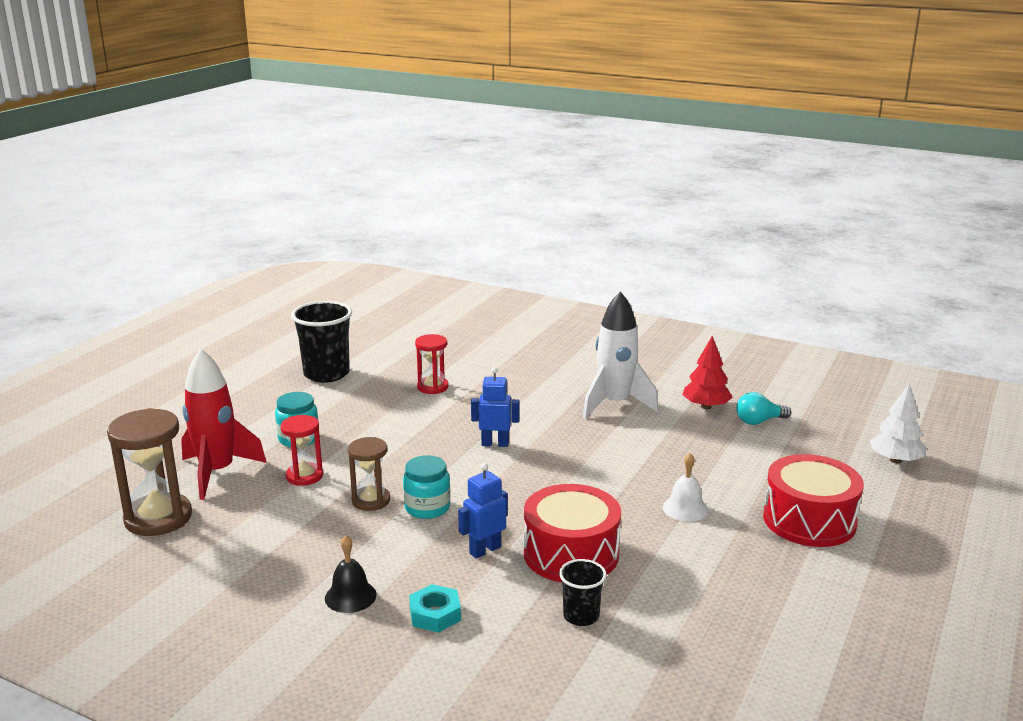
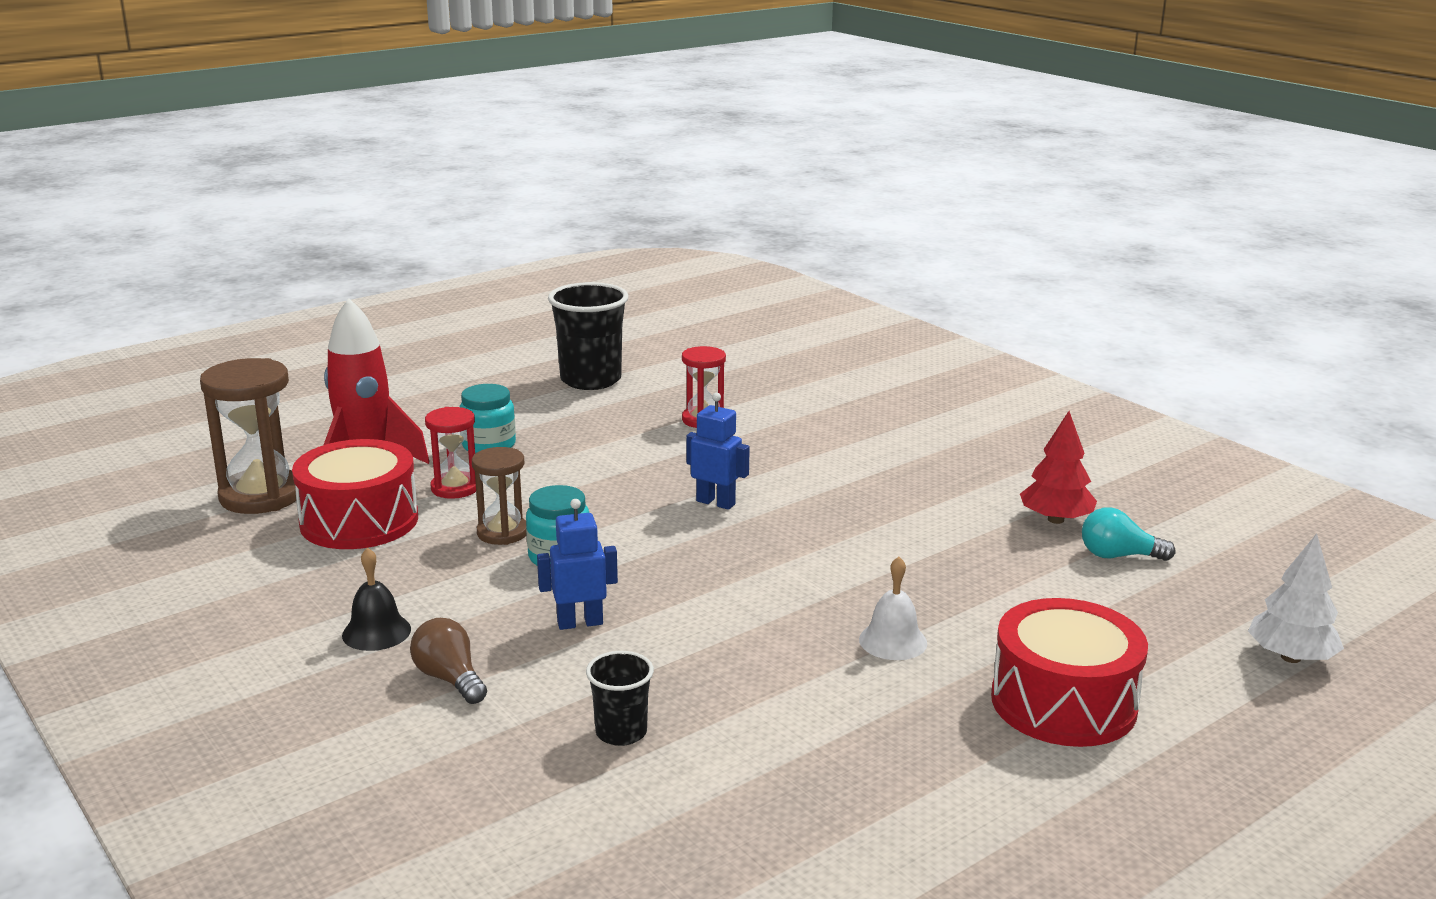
camera: 25 degrees right, 0 degrees up
(435, 614) = (450, 679): turquoise nut -> brown light bulb
(571, 554) = (682, 656): red drum -> red drum (359, 521)
(615, 404) = (924, 489): white rocket -> none

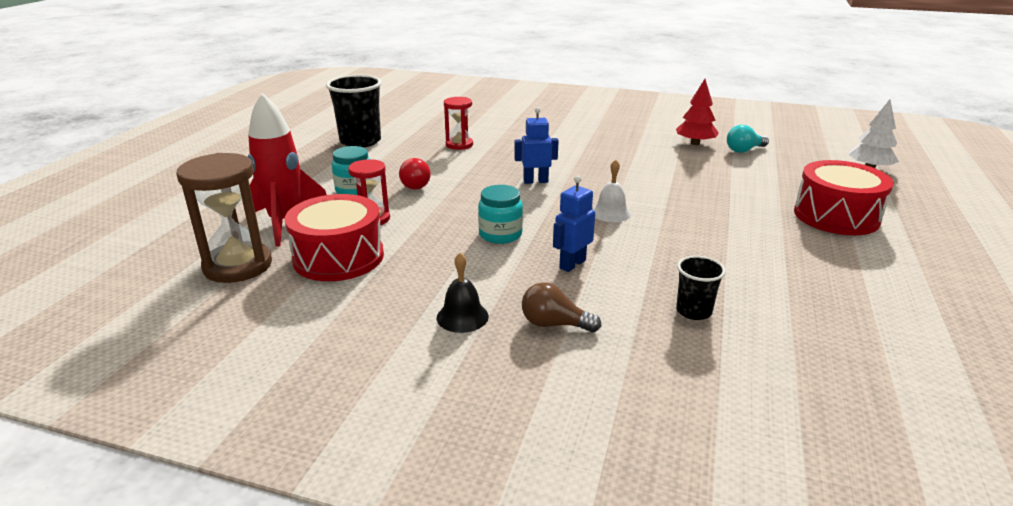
camera: 35 degrees left, 5 degrees up
(502, 533) = (444, 233): brown hourglass -> none
(567, 460) = (416, 184): none -> red light bulb
(893, 641) = (728, 216): white bell -> white bell (611, 213)

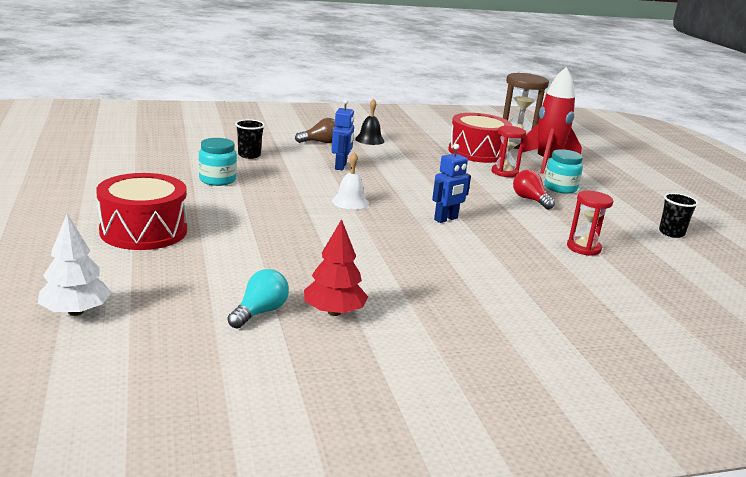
camera: 145 degrees right, 5 degrees down
(360, 141) = (671, 233): black cup -> black cup, size x0.53
(500, 234) = (408, 175): turquoise jar -> turquoise jar (217, 180)

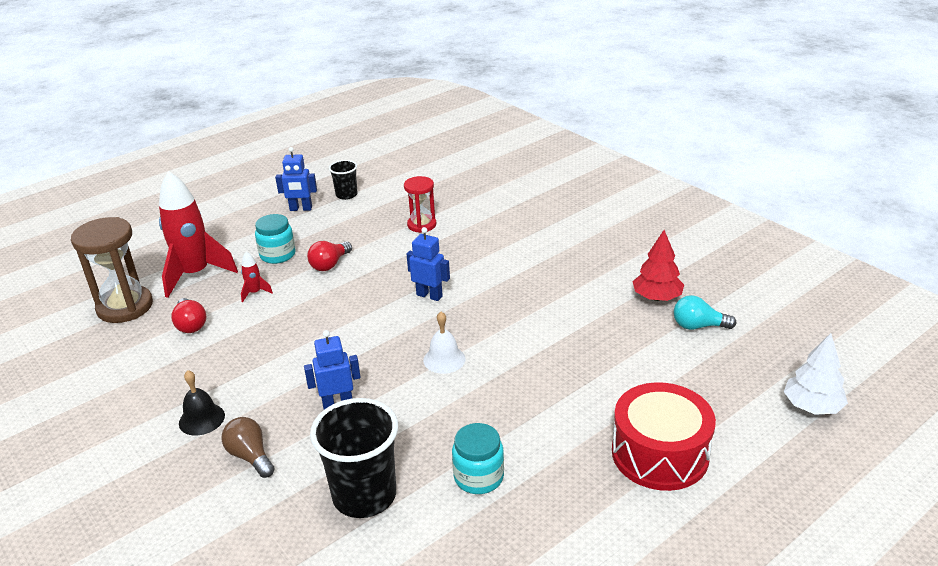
camera: 110 degrees left, 10 degrees up
(249, 155) = (364, 495): black cup -> black cup, size x1.87
(477, 152) = (190, 325): red drum -> red light bulb
(504, 172) = (255, 293): red hourglass -> red rocket
(646, 210) = (301, 209): none -> blue robot

